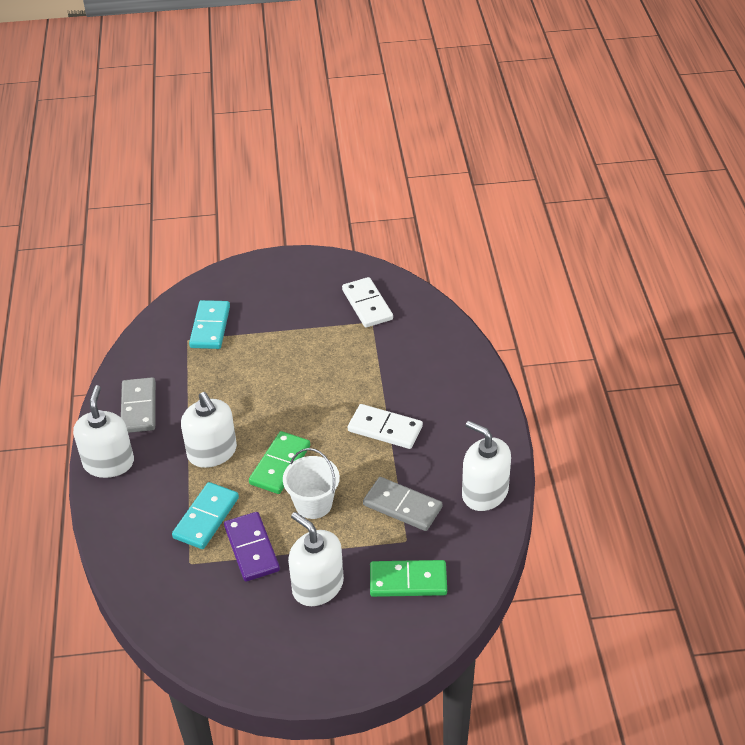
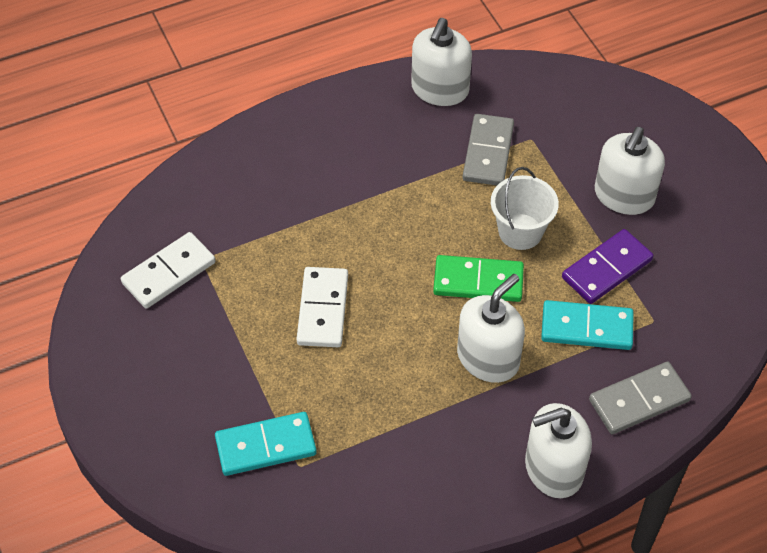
camera: 110 degrees left, 10 degrees up
(138, 407) = (448, 474): grey domino -> grey domino (639, 400)
(385, 429) = (383, 196): white domino -> white domino (323, 309)
(408, 580) = (580, 125): green domino -> none

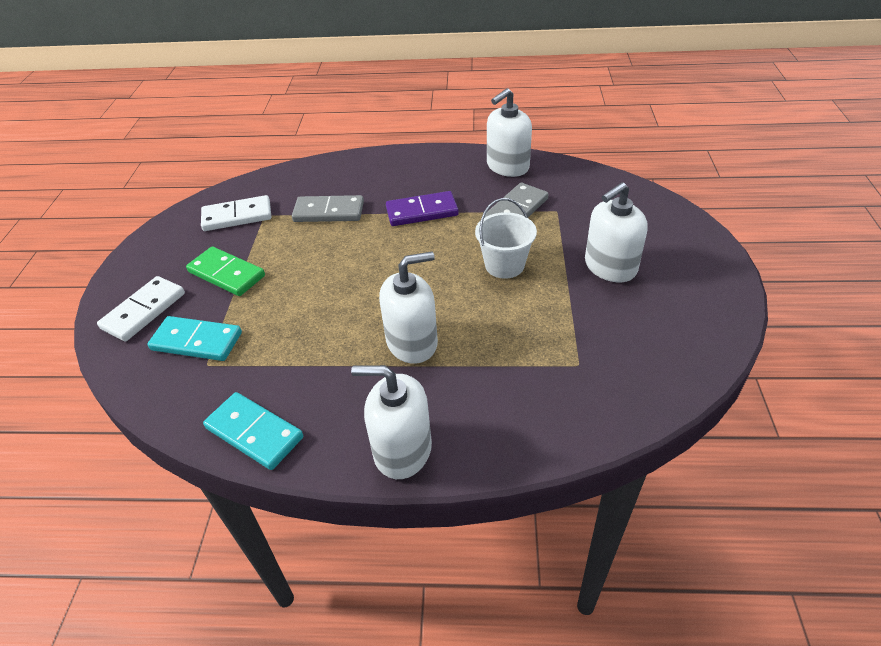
camera: 30 degrees right, 10 degrees down
(323, 309) = (316, 268): white domino -> white domino (144, 311)
(478, 281) = (446, 287): green domino -> green domino (227, 274)
(586, 328) = (512, 349): turquoise domino -> turquoise domino (254, 433)
(606, 269) = (560, 312): purple domino -> purple domino (422, 211)
(639, 400) = (522, 424): grey domino -> grey domino (329, 212)

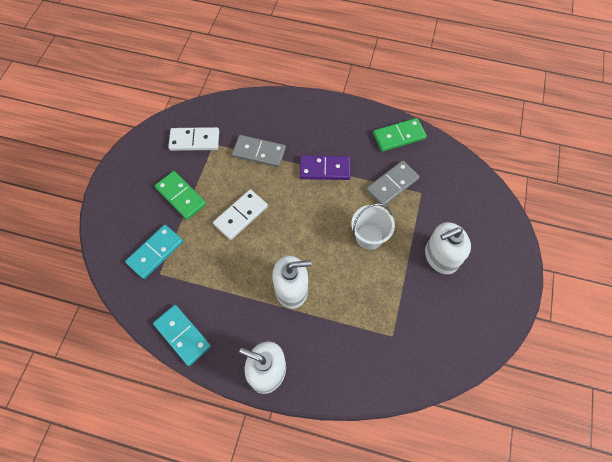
camera: 10 degrees right, 20 degrees up
(144, 311) = (124, 216): white domino -> white domino (241, 215)
(196, 341) = (155, 252): turquoise domino -> turquoise domino turned 75 degrees counterclockwise
(507, 166) = (399, 136): white soap dispenser -> green domino

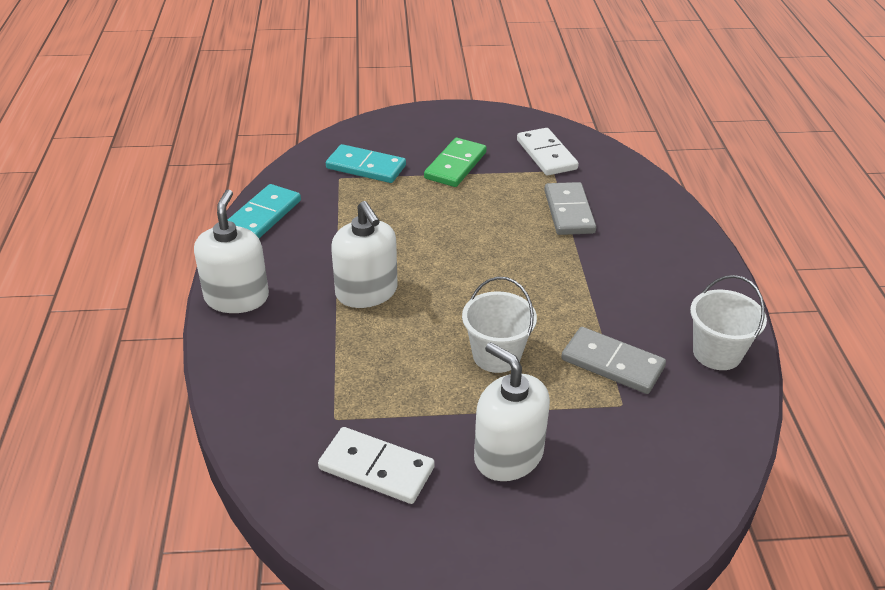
camera: 70 degrees right, 25 degrees down
(241, 215) = (457, 220): white domino -> white domino (376, 468)
(325, 169) = (587, 281): purple domino -> none
(399, 136) = (717, 353): green domino -> white bucket

